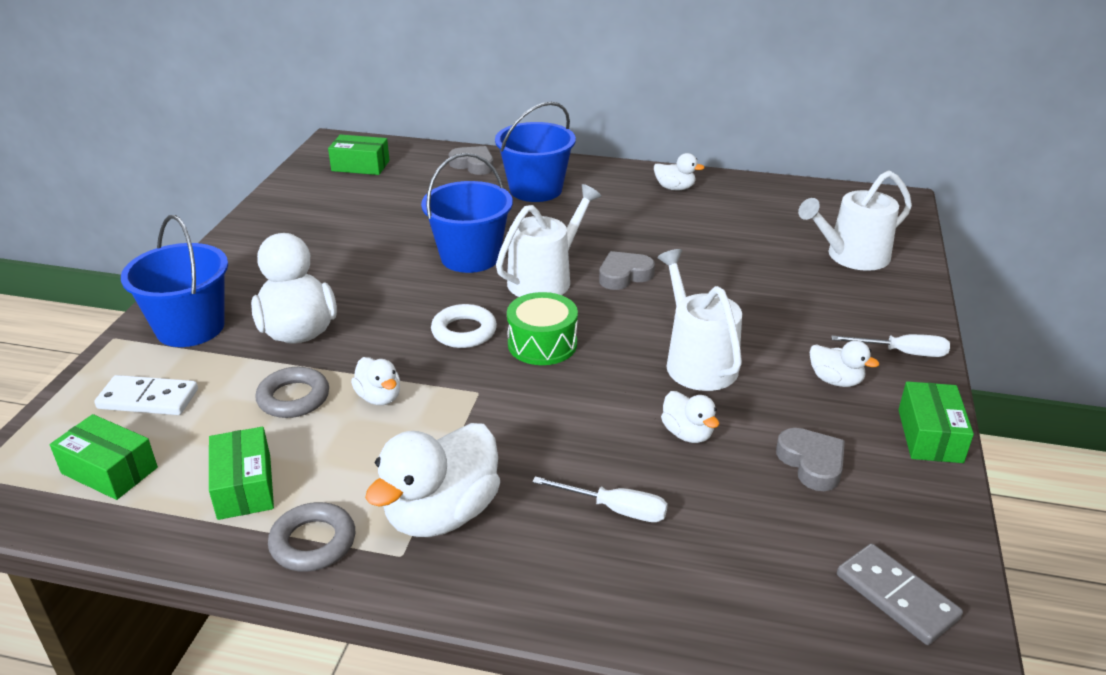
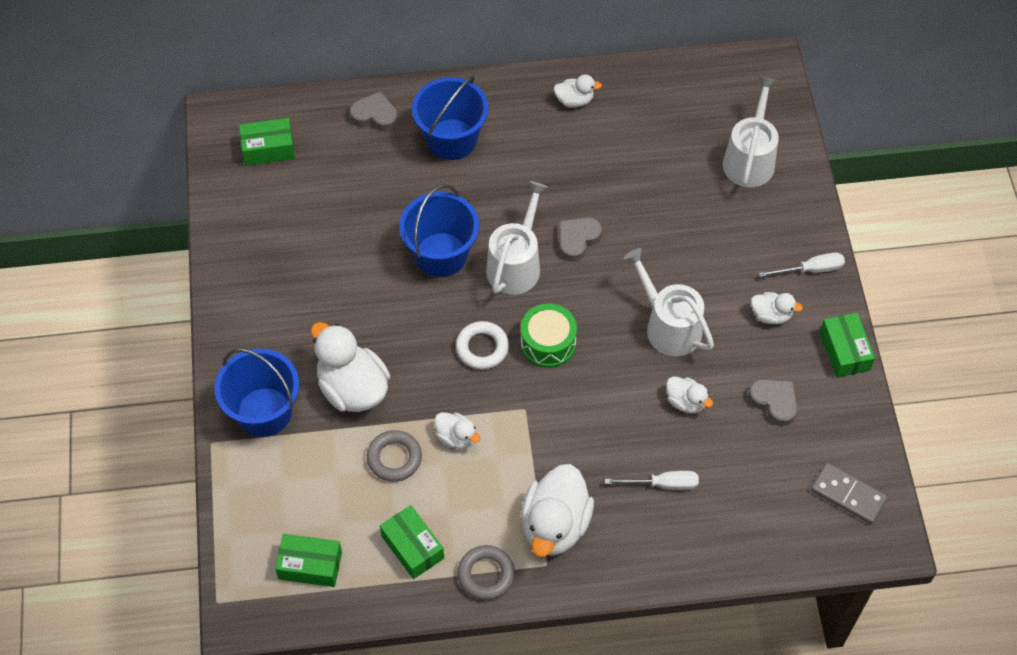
camera: 20 degrees left, 25 degrees up
(148, 399) = (287, 494): white domino -> none
(852, 256) = (749, 159): white watering can -> white watering can turned 150 degrees clockwise

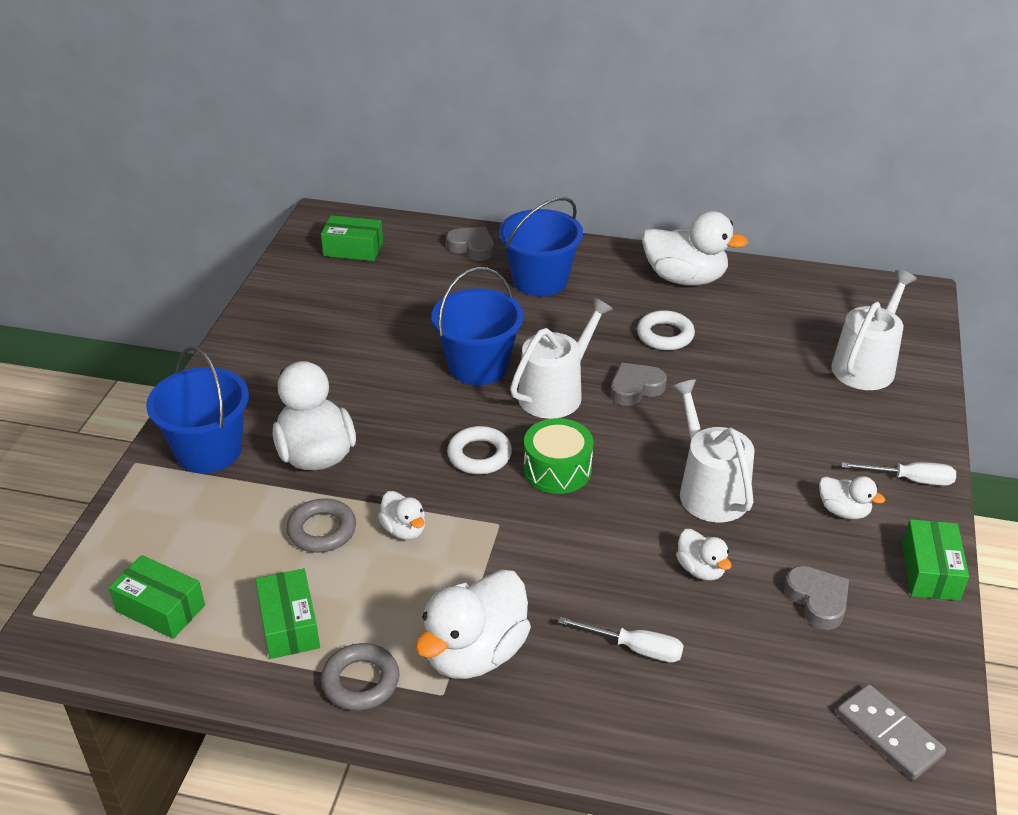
camera: 20 degrees right, 20 degrees down
(574, 100) = (685, 278): white duck -> white duck, size x1.96
(580, 173) = (665, 335): none -> white ring

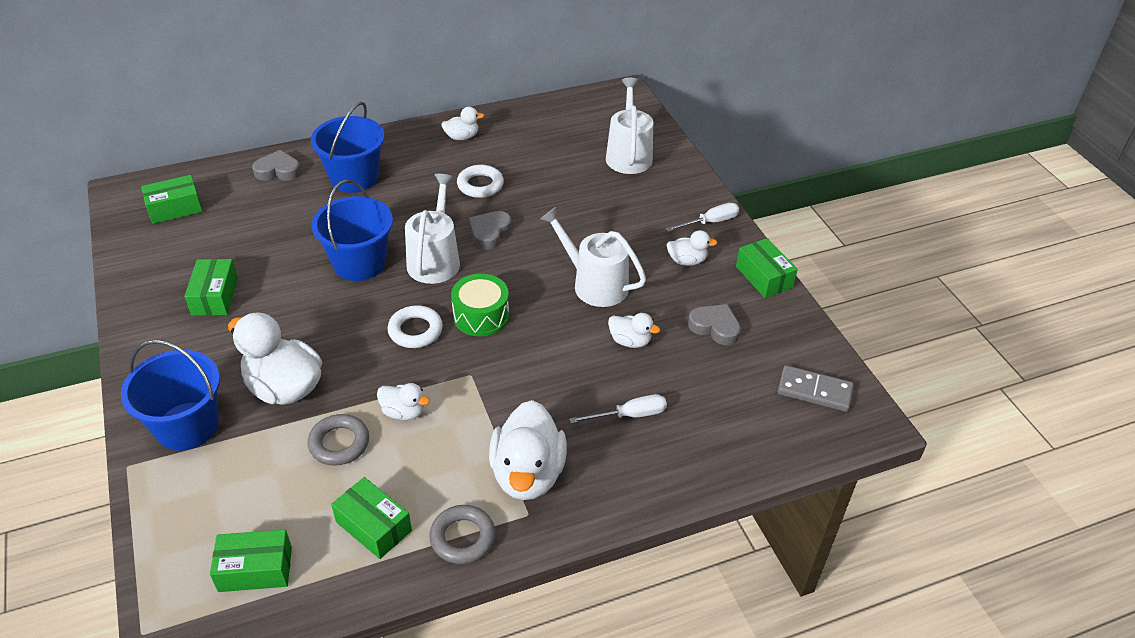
camera: 35 degrees left, 5 degrees up
(323, 343) = (215, 296): none -> green box
(685, 278) = (462, 137): white duck -> white duck, size x0.51

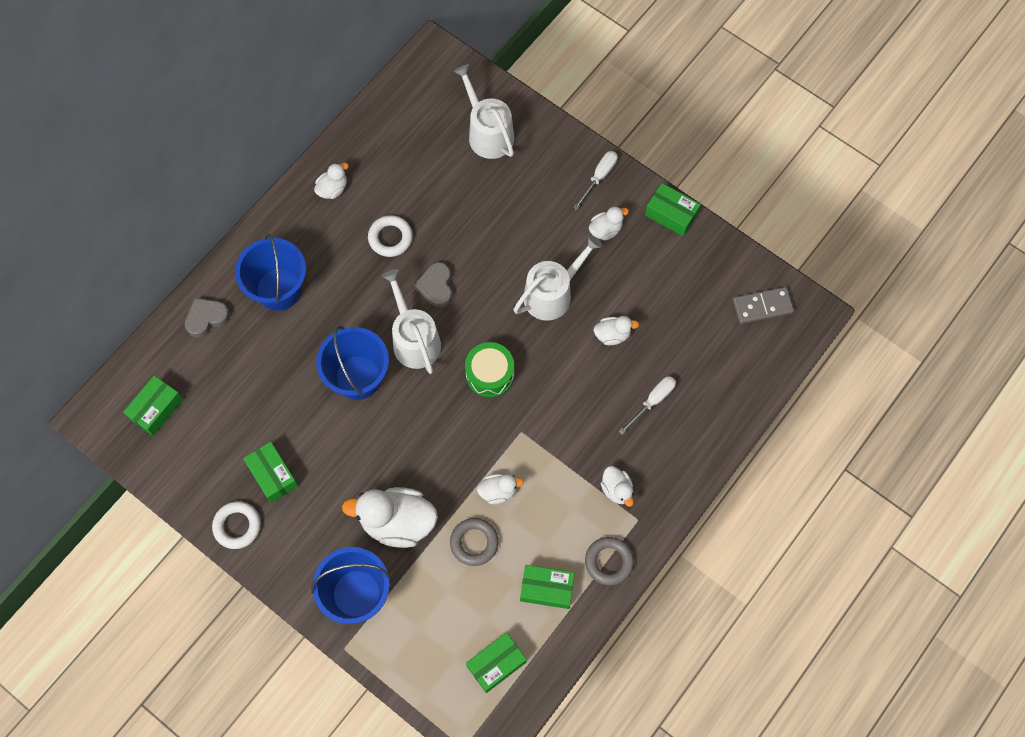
camera: 30 degrees left, 25 degrees up
(415, 330) = (452, 416): white ring -> white ring (237, 526)
(527, 474) = (617, 489): white duck -> white duck, size x0.51
(594, 284) = (552, 294): white watering can -> white watering can turned 135 degrees clockwise
(715, 327) = (664, 286): grey heart -> none

